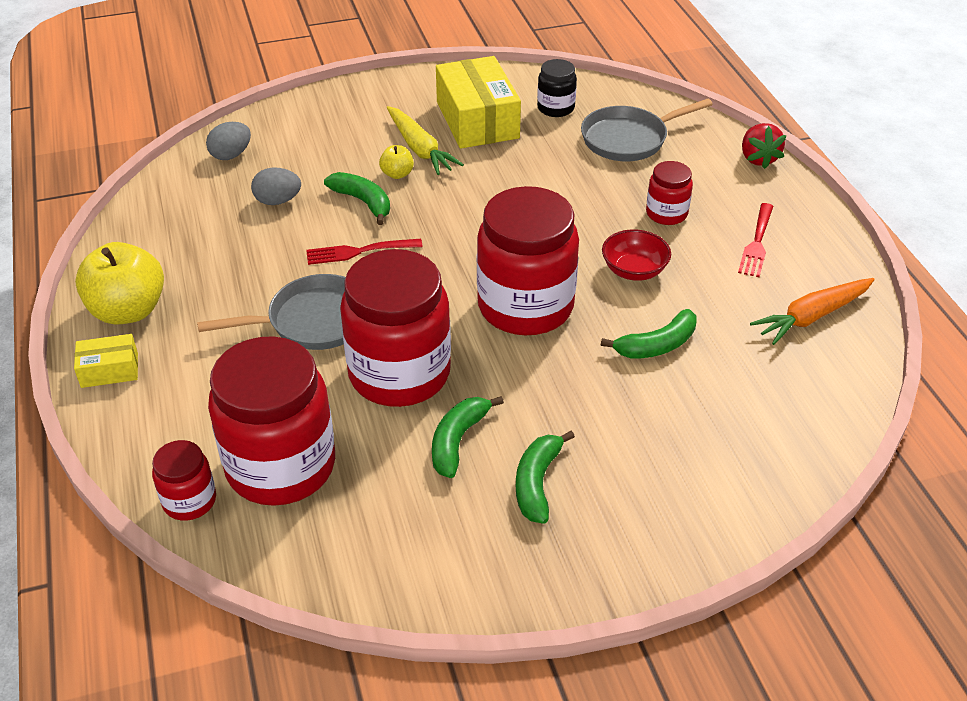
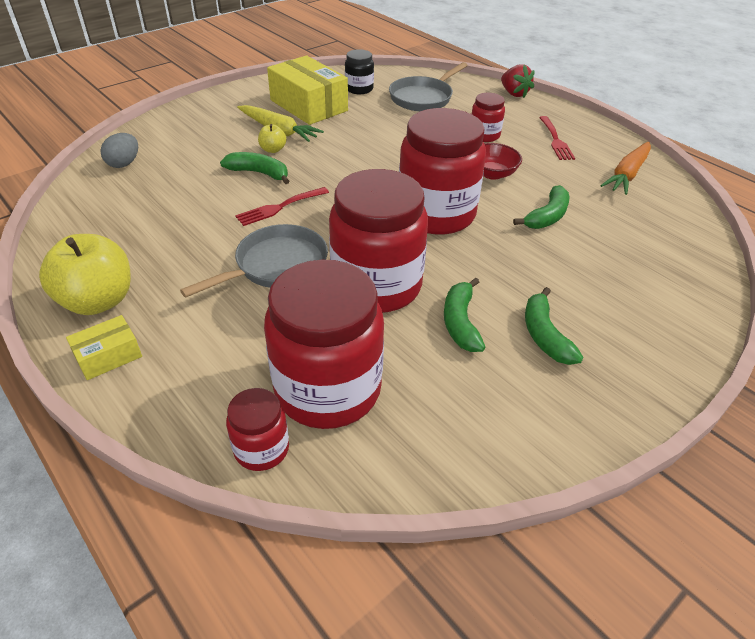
camera: 25 degrees left, 0 degrees up
(278, 201) = (186, 187): grey egg -> none

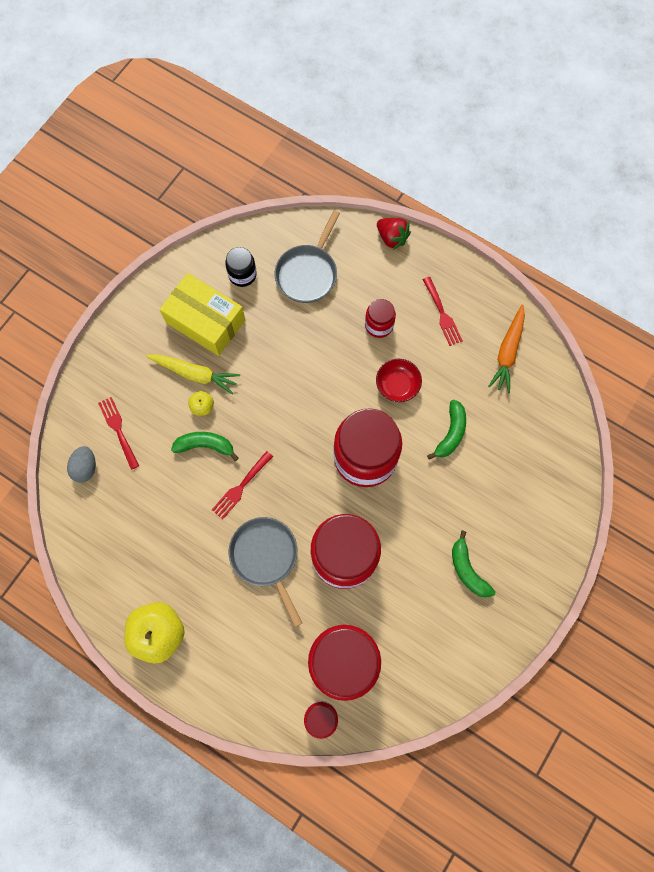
camera: 15 degrees left, 30 degrees up
(108, 356) = (194, 679): yellow box -> none
(177, 148) = (118, 430): none -> red fork
(276, 266) = (266, 557): grey pan -> grey pan turned 60 degrees counterclockwise
(460, 322) = (410, 575): green banana -> none

